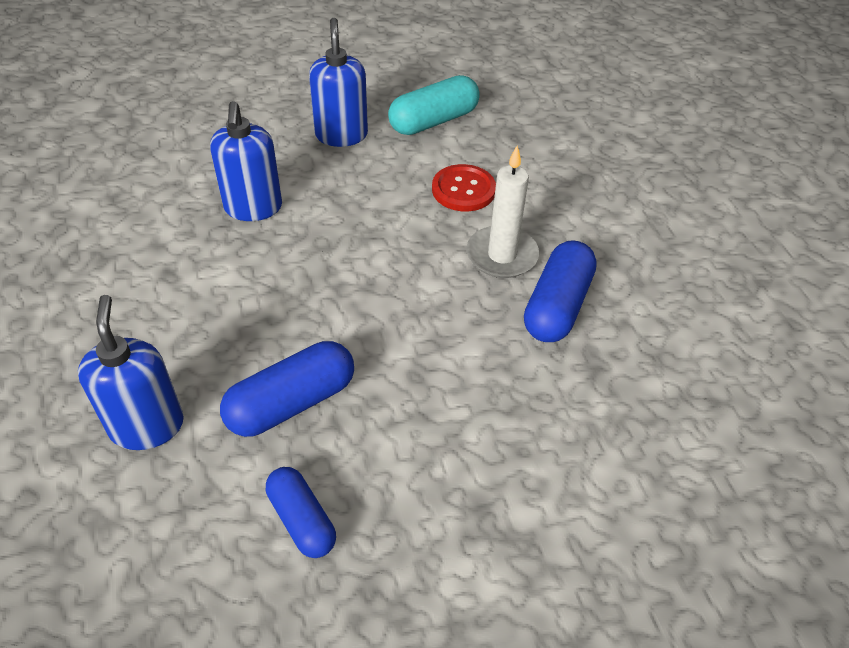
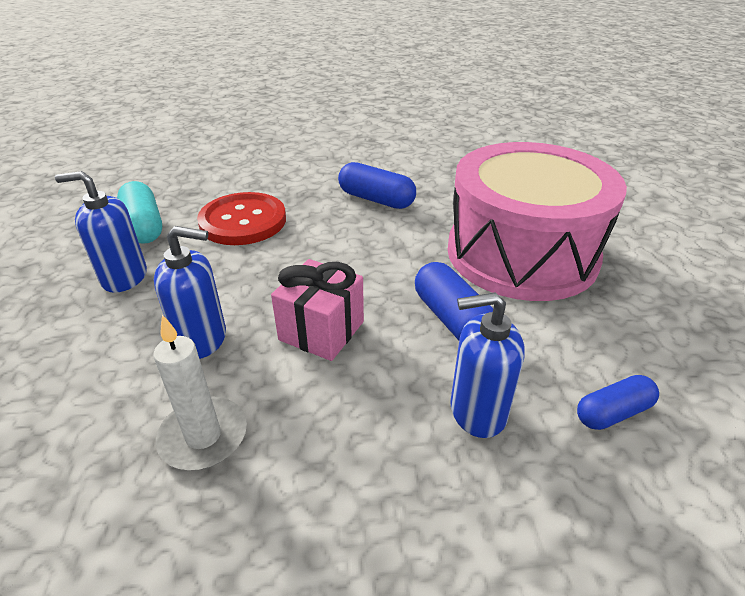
camera: 80 degrees left, 10 degrees down
(268, 288) = (321, 331): none -> pink gift
(301, 520) = (556, 317): blue capsule -> blue capsule (613, 412)
(450, 488) = (521, 253): none -> pink drum
(463, 190) = (243, 221): red button -> red button, size x1.64
(502, 255) = (322, 213): white candle -> white candle (203, 436)

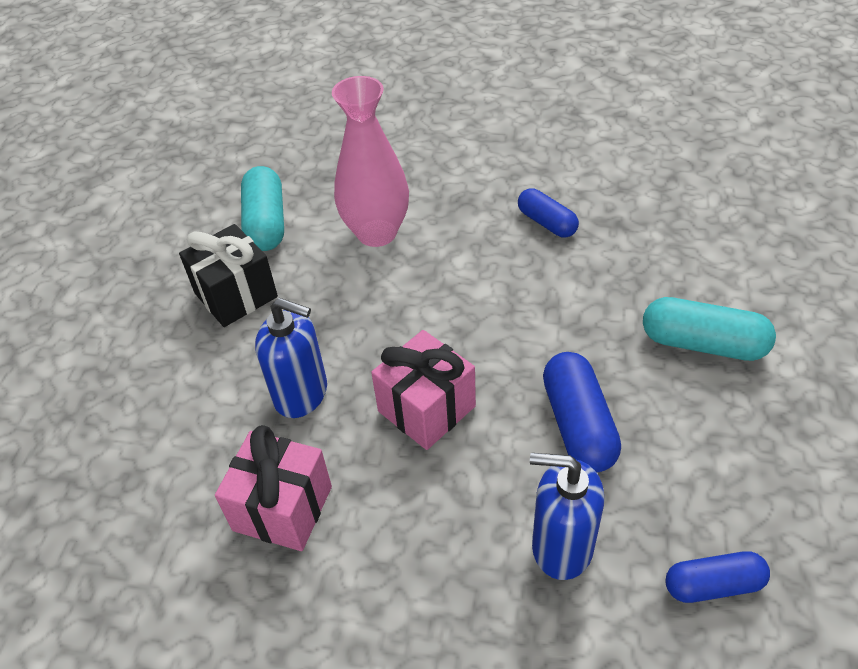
camera: 20 degrees right, 10 degrees up
(124, 277) = (236, 295): blue soap dispenser -> black gift
(203, 436) = (282, 508): white candle -> pink gift
(243, 221) = (377, 233): red button -> pink vase
(376, 199) = (547, 223): blue capsule -> blue capsule, size x0.66
(521, 253) = (703, 343): pink drum -> turquoise capsule

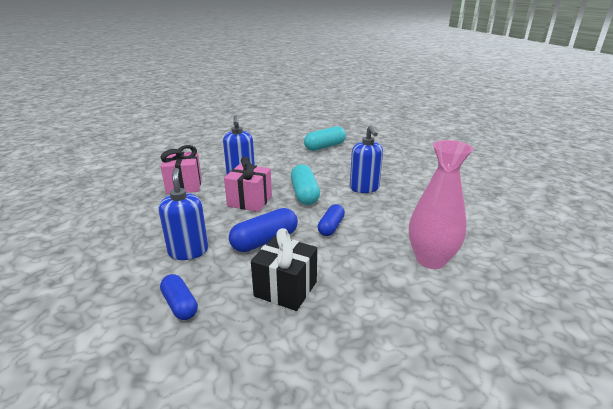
camera: 60 degrees right, 20 degrees down
(236, 295) = (281, 152): black gift -> black gift (285, 289)
(377, 233) = (342, 167): pink vase -> pink vase (430, 260)
(474, 237) = (364, 188): none -> blue soap dispenser
(547, 223) = (397, 203): blue capsule -> blue capsule (331, 227)
(703, 343) = (354, 271): turquoise capsule -> turquoise capsule (304, 194)

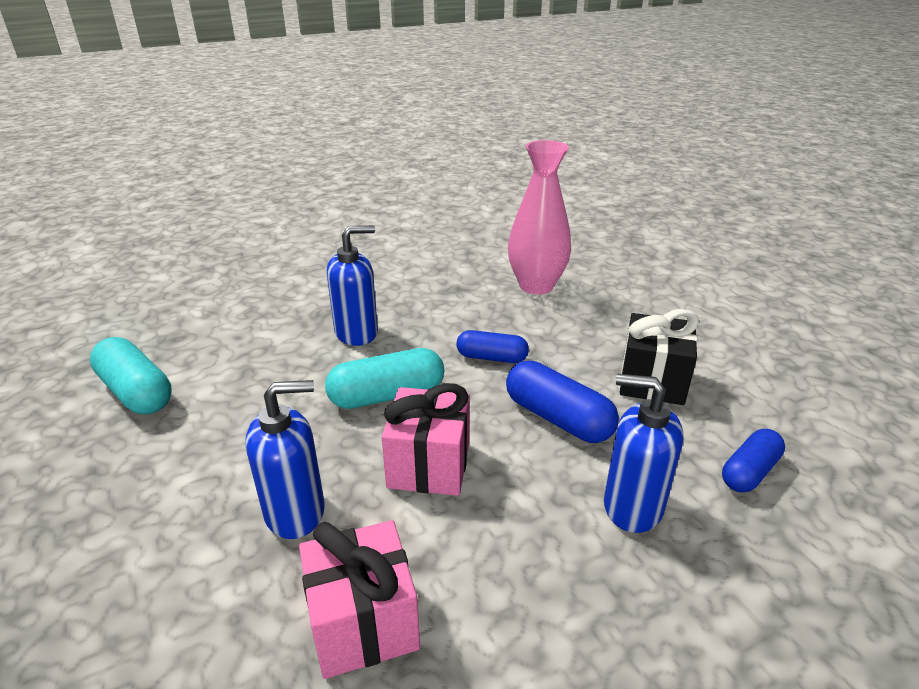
camera: 100 degrees left, 5 degrees up
(188, 251) = (632, 506): blue soap dispenser -> blue soap dispenser turned 45 degrees clockwise

